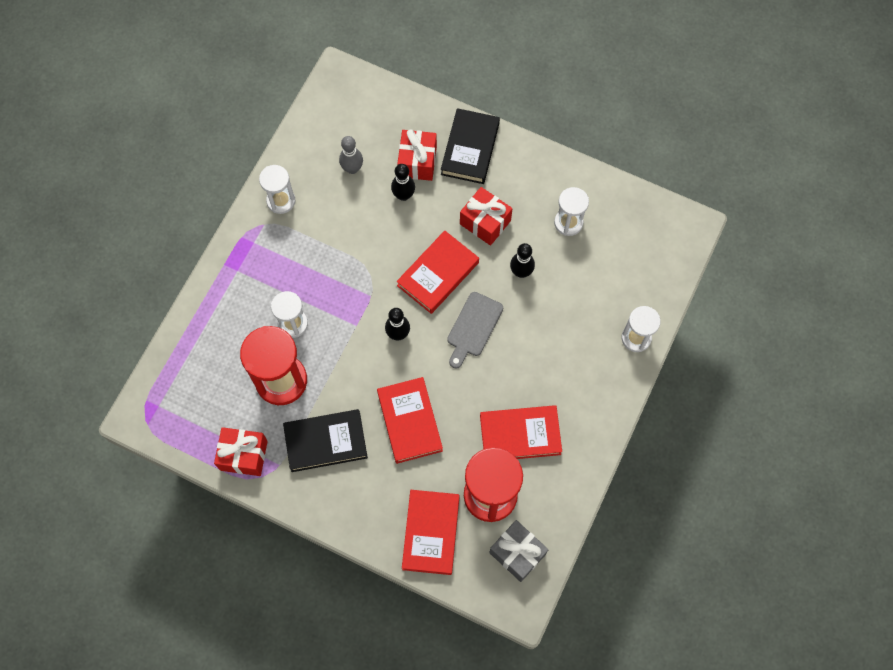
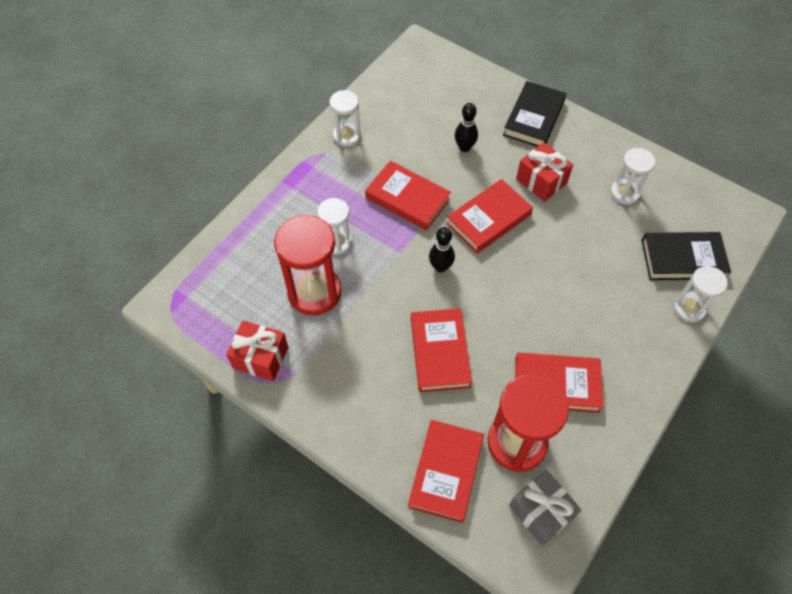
camera: 10 degrees right, 10 degrees down
(326, 442) = (348, 358): black book -> black book (682, 259)
(352, 168) = (419, 119): grey bowling pin -> none
(354, 264) = (407, 198): none -> red book
(417, 162) = (482, 122): red gift -> none
(473, 327) = (518, 272): grey cutting board -> none
(521, 272) = (573, 229): black bowling pin -> none

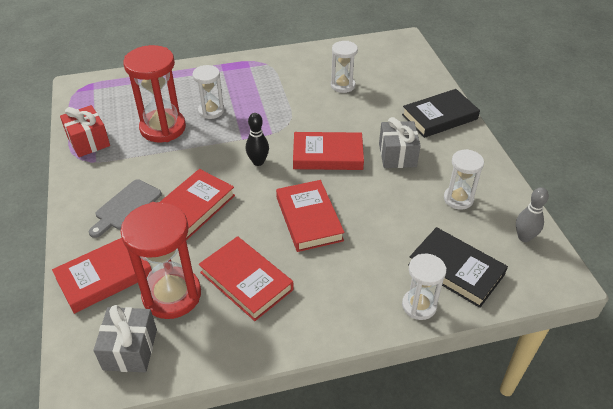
camera: 40 degrees right, 15 degrees down
(347, 136) = (291, 62): white hourglass -> white hourglass (342, 85)
(382, 396) = (126, 207): none -> grey cutting board
(407, 198) = (286, 113): red book -> red book (309, 219)
(464, 147) = (364, 107): black bowling pin -> none
(541, 181) = (397, 155): red gift -> grey gift
(697, 196) = (524, 237): none -> grey bowling pin

